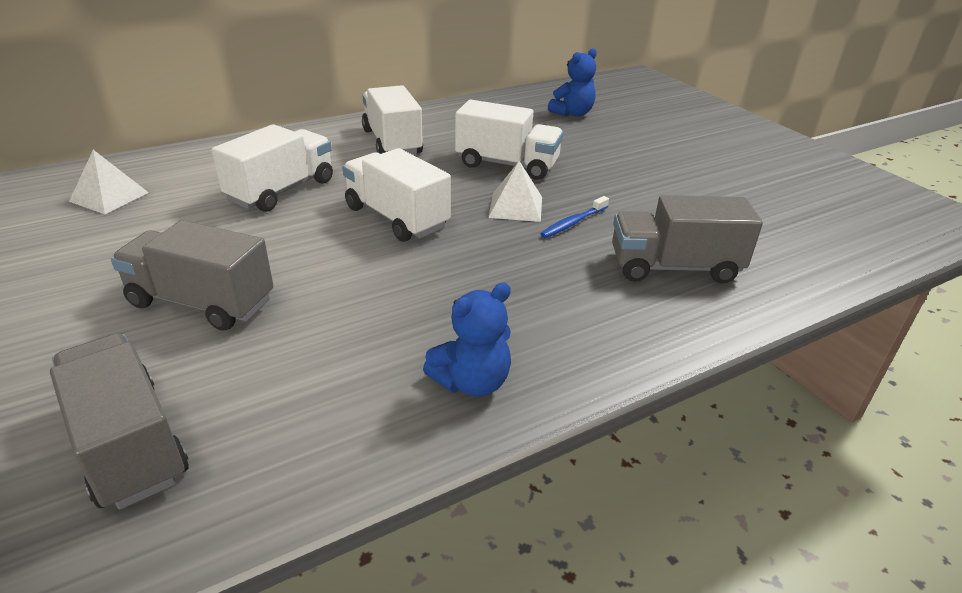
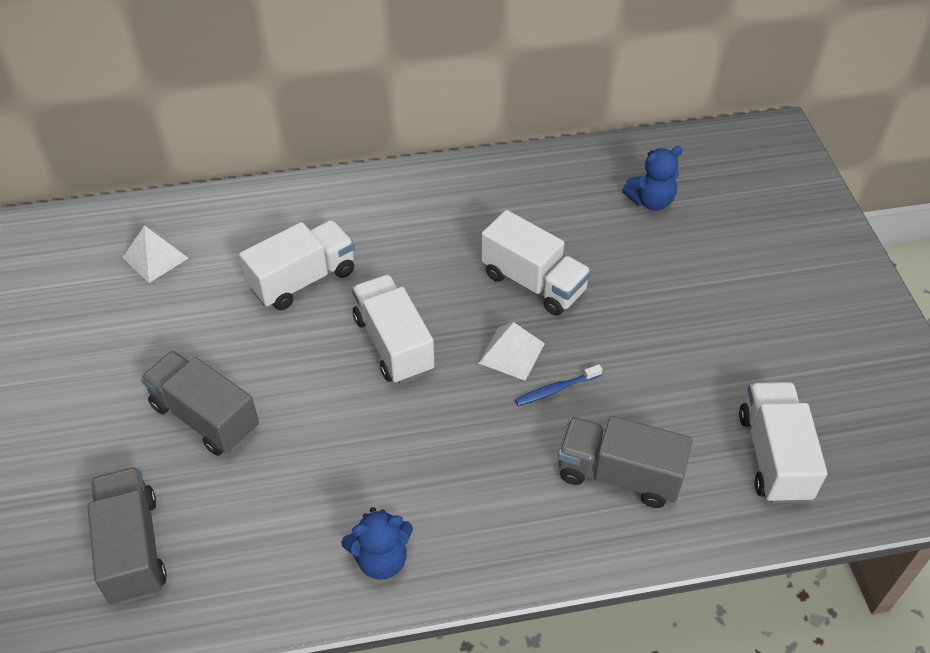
camera: 20 degrees right, 15 degrees up
(392, 142) = (431, 220): white truck -> white truck (773, 456)

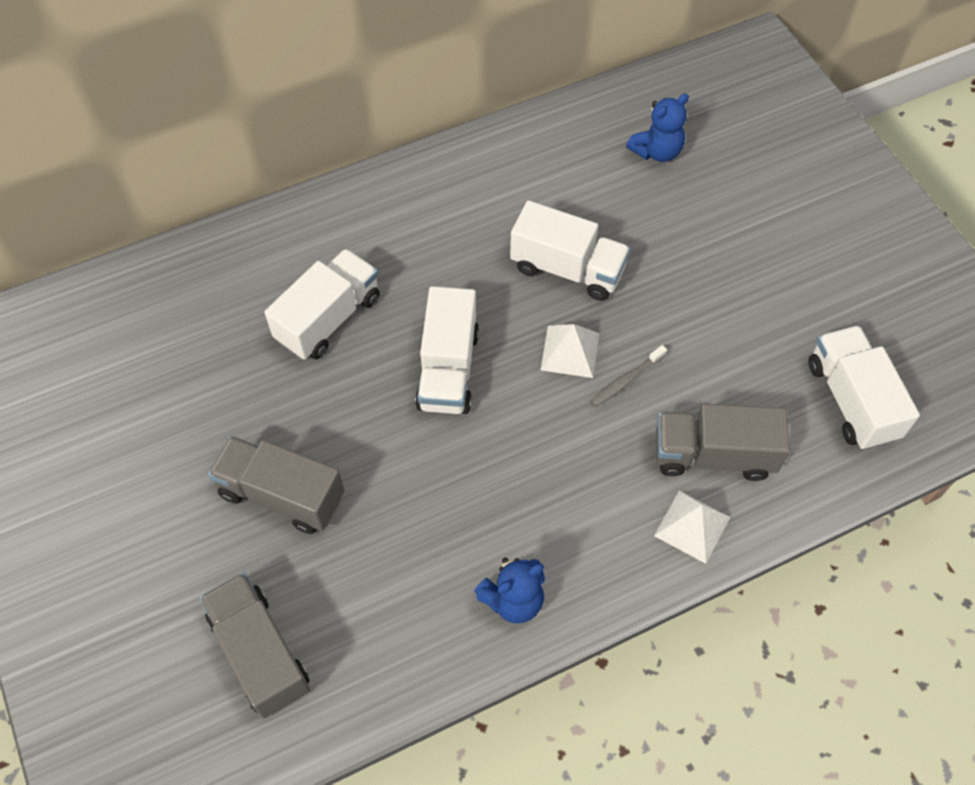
camera: 15 degrees left, 10 degrees up
(155, 257) = (159, 328): white pyramid -> white pyramid (692, 526)
(393, 344) = (448, 369): white truck -> white truck turned 135 degrees counterclockwise
(556, 389) = (626, 380): blue toothbrush -> grey toothbrush

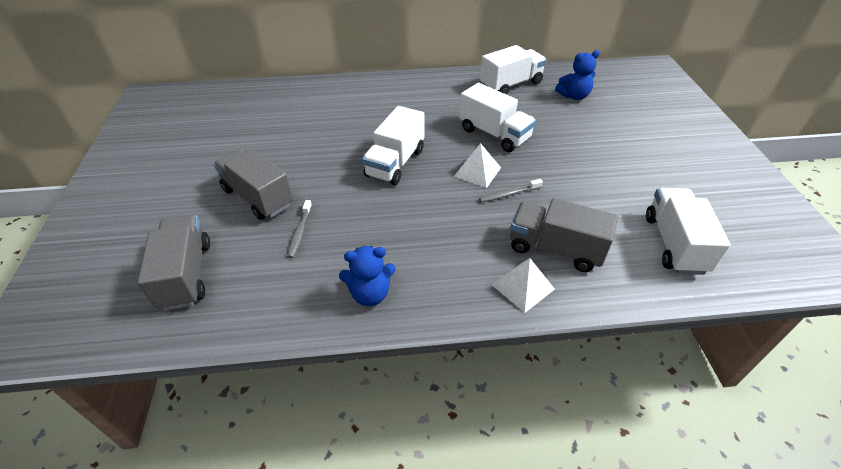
camera: 20 degrees right, 15 degrees down
(328, 319) = (339, 126): white truck -> white truck (511, 84)
(375, 536) = (300, 232): none -> grey toothbrush

